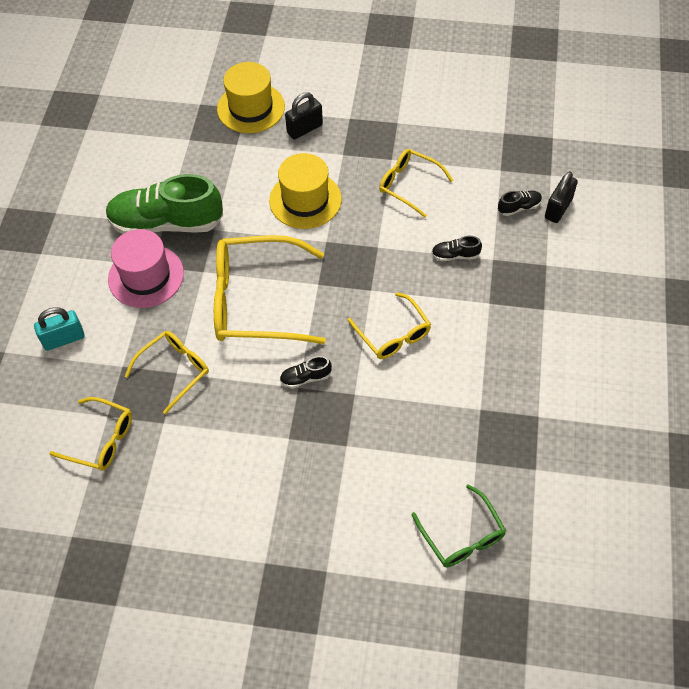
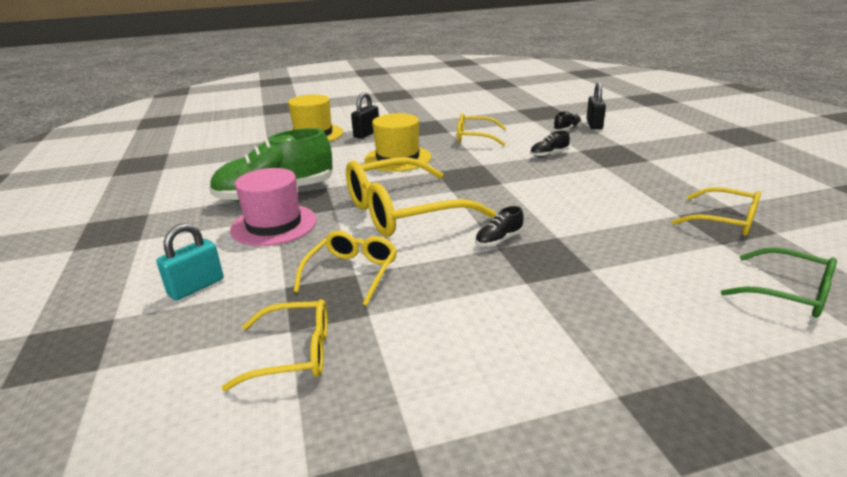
camera: 25 degrees left, 30 degrees down
(393, 334) = (549, 198): yellow glasses -> yellow glasses (725, 221)

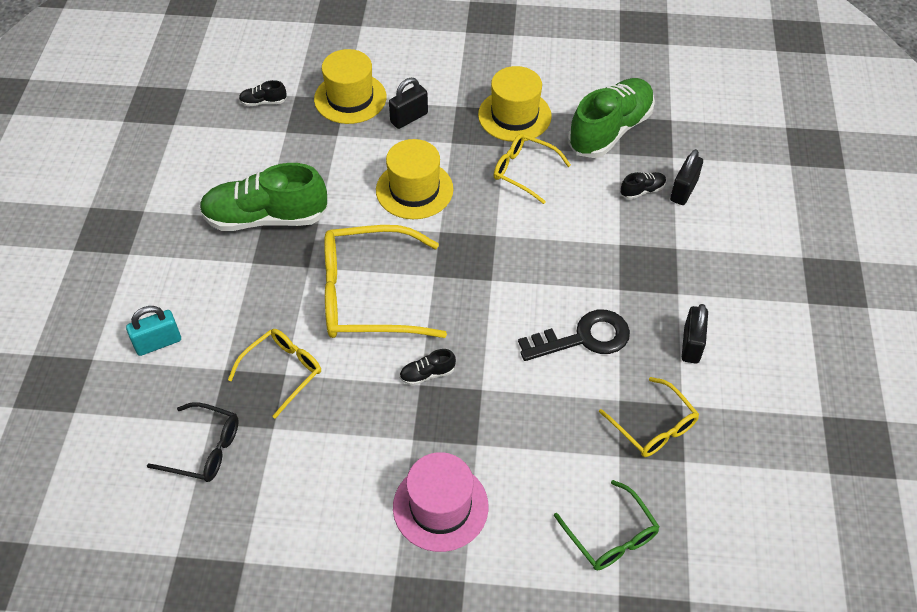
camera: 20 degrees right, 25 degrees up
(274, 225) = (246, 273): pink hat -> pink hat (440, 506)
(294, 353) = (205, 449): yellow glasses -> black glasses
(444, 120) = (514, 115): none -> yellow hat
(516, 114) = (610, 130): none -> green shoe
(549, 154) = (579, 241): black shoe -> black shoe (263, 102)
(608, 192) = (583, 338): none -> black key
(691, 178) = (691, 345): none -> black padlock

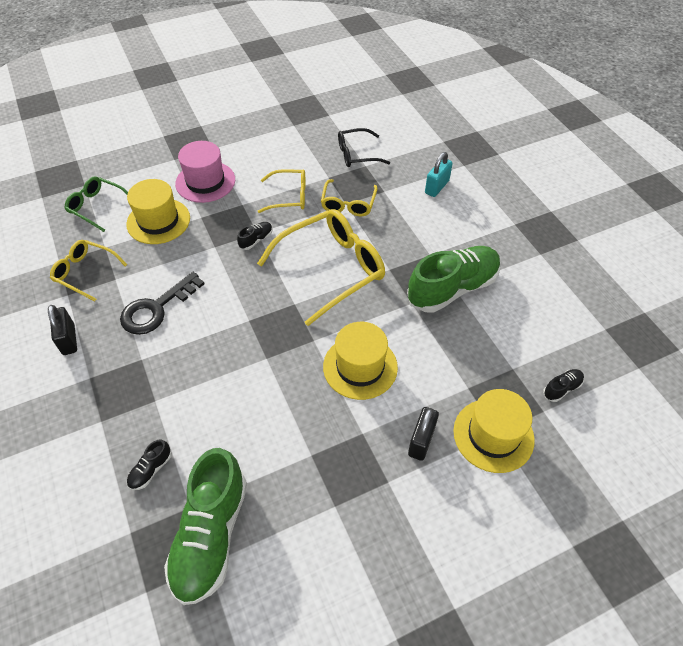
camera: 150 degrees right, 0 degrees up
(514, 115) = (322, 501): yellow hat -> yellow hat (158, 221)
(523, 171) = (276, 434): yellow glasses -> yellow glasses (289, 196)
(683, 191) = (108, 491): black padlock -> none

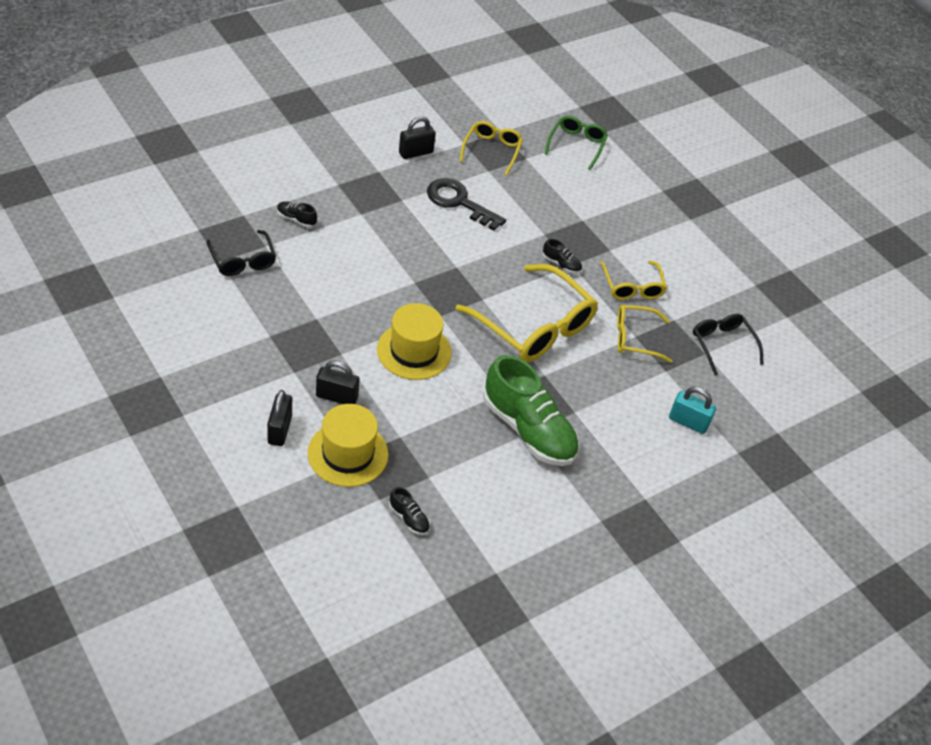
camera: 75 degrees right, 5 degrees down
(158, 221) = (569, 190): yellow hat -> none
(205, 182) = (635, 218): pink hat -> none
(211, 535) = (243, 260): green shoe -> black glasses
(468, 499) = (280, 430): none -> black padlock

